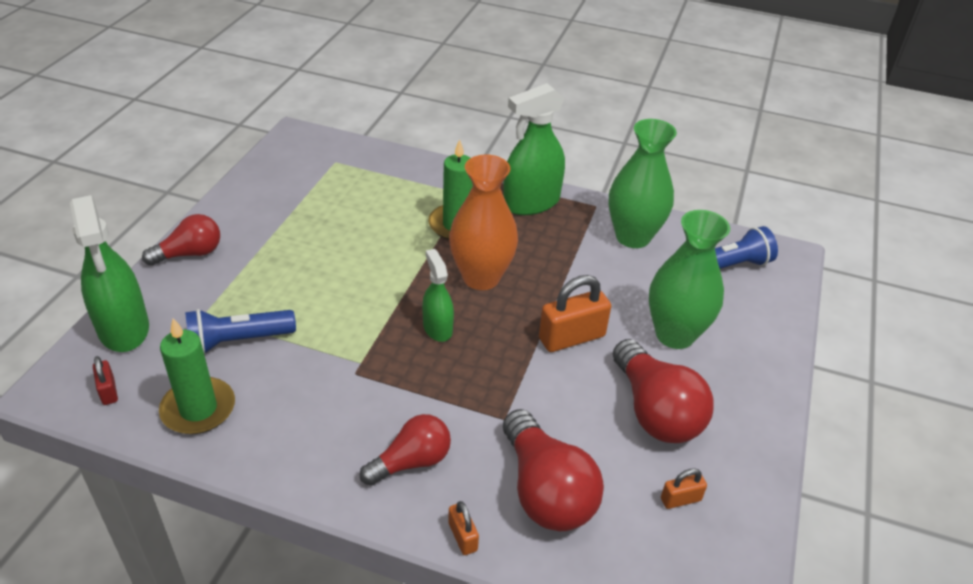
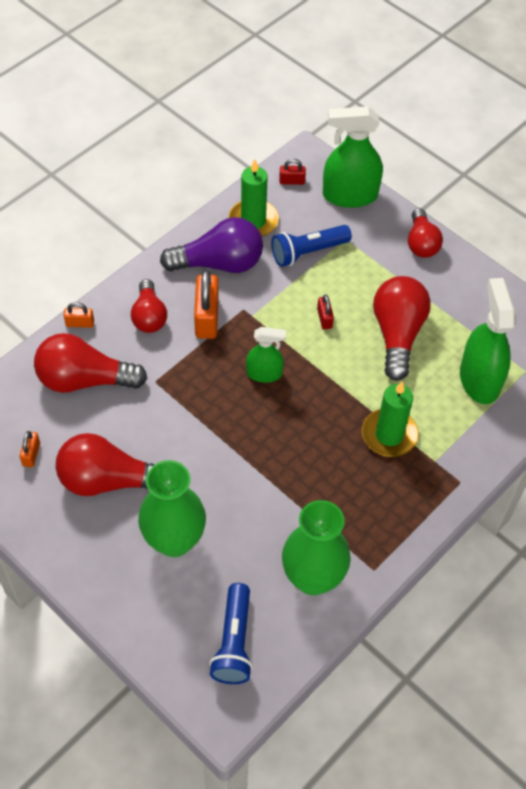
camera: 115 degrees right, 15 degrees up
(238, 341) = (308, 252): blue flashlight -> blue flashlight turned 120 degrees counterclockwise
(289, 420) = (219, 263): none -> purple light bulb
(331, 244) = (397, 334): none -> red light bulb
(336, 301) = (324, 318): none -> red padlock
(481, 277) = (309, 426): orange vase -> none
(531, 203) = (400, 512): green spray bottle -> green spray bottle (479, 379)
(571, 337) = (209, 461): orange padlock -> orange padlock (207, 318)

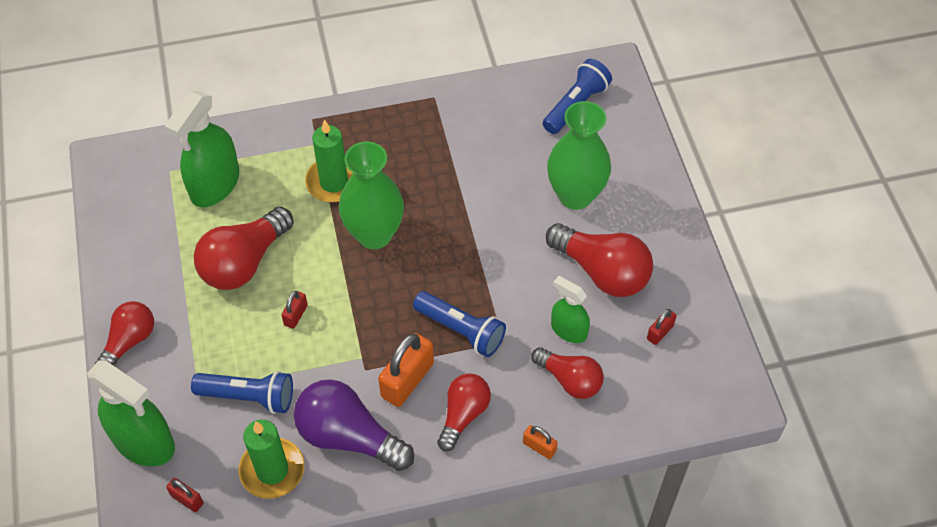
camera: 145 degrees left, 0 degrees up
(31, 454) = (660, 332): orange padlock -> red padlock
(84, 380) = (570, 380): red light bulb -> red light bulb, size x0.64
(192, 372) = (461, 330): none -> blue flashlight
(264, 373) = (396, 292): green spray bottle -> green spray bottle (568, 330)
(313, 578) = (485, 115): green vase -> green vase (374, 234)

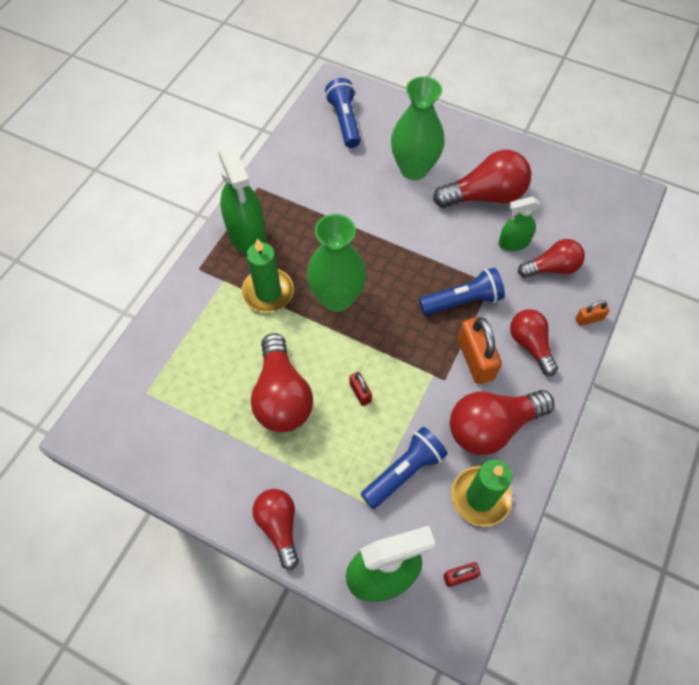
camera: 50 degrees left, 5 degrees up
(215, 185) = (191, 369): green spray bottle -> green spray bottle (247, 234)
(348, 436) = (492, 427): purple light bulb -> red light bulb
(660, 332) = (555, 198): red padlock -> none

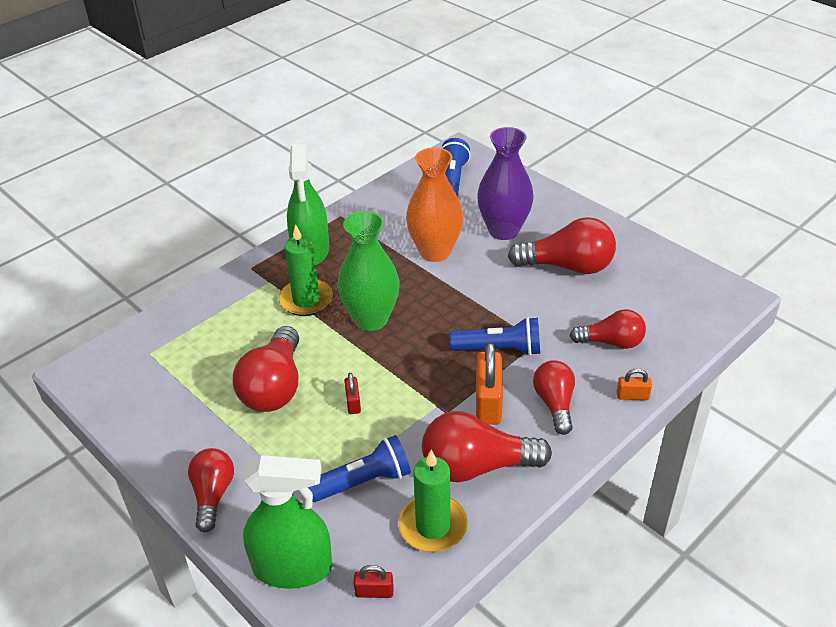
camera: 20 degrees right, 20 degrees down
(363, 208) = (435, 252): none -> orange vase
(414, 169) = (503, 230): green vase -> purple vase
(513, 243) = (579, 312): green spray bottle -> none

